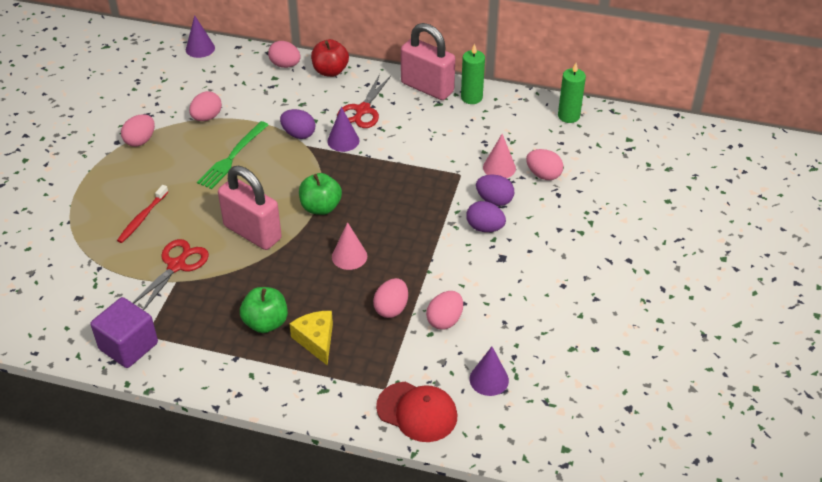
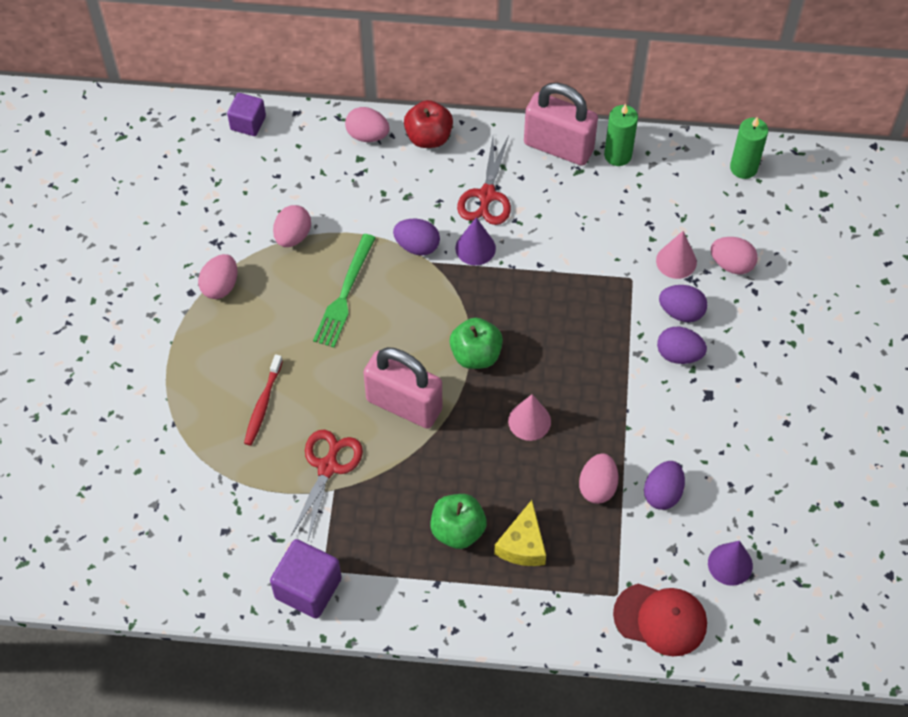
camera: 10 degrees left, 15 degrees up
(200, 48) = (248, 123): purple cone -> purple cube
(316, 340) = (523, 544): yellow cheese -> yellow cheese turned 135 degrees counterclockwise
(445, 320) = (662, 493): pink egg -> purple egg

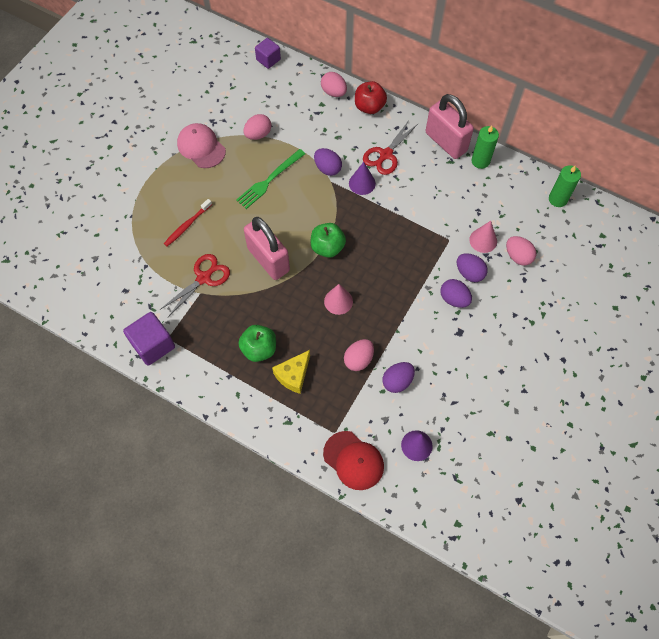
camera: 25 degrees right, 5 degrees up
(220, 286) = (201, 147): pink egg -> pink cap

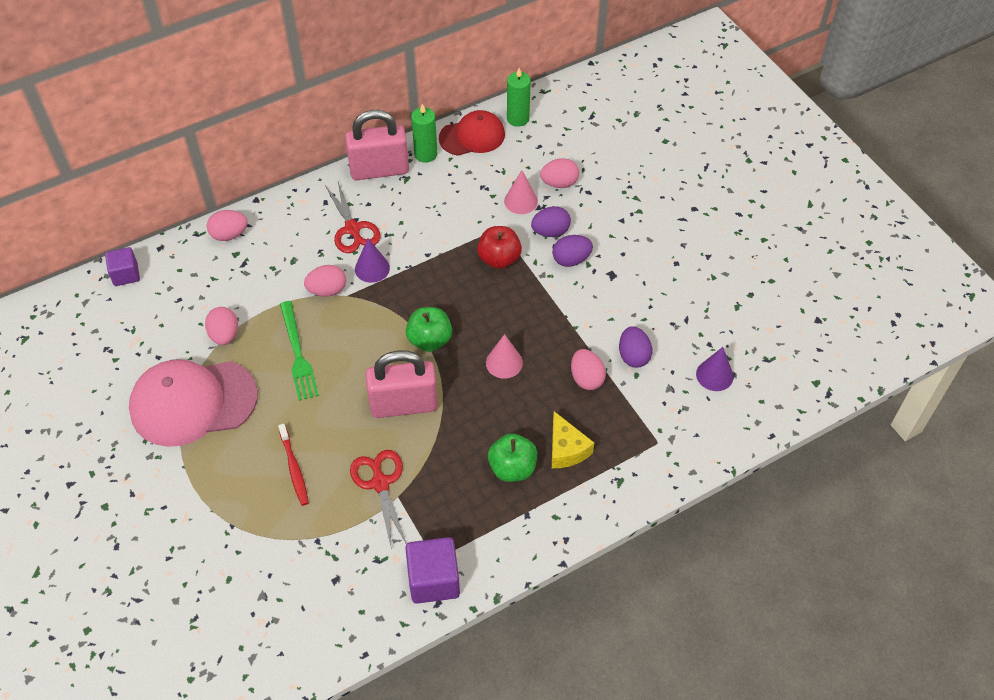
camera: 60 degrees left, 10 degrees down
(201, 147) = (193, 402): pink cap -> pink cap, size x1.62
(327, 168) = (327, 290): purple egg -> pink egg
(353, 460) = (699, 440): red cap -> red cap (472, 136)
(369, 107) = (278, 212): red apple -> red apple (499, 259)

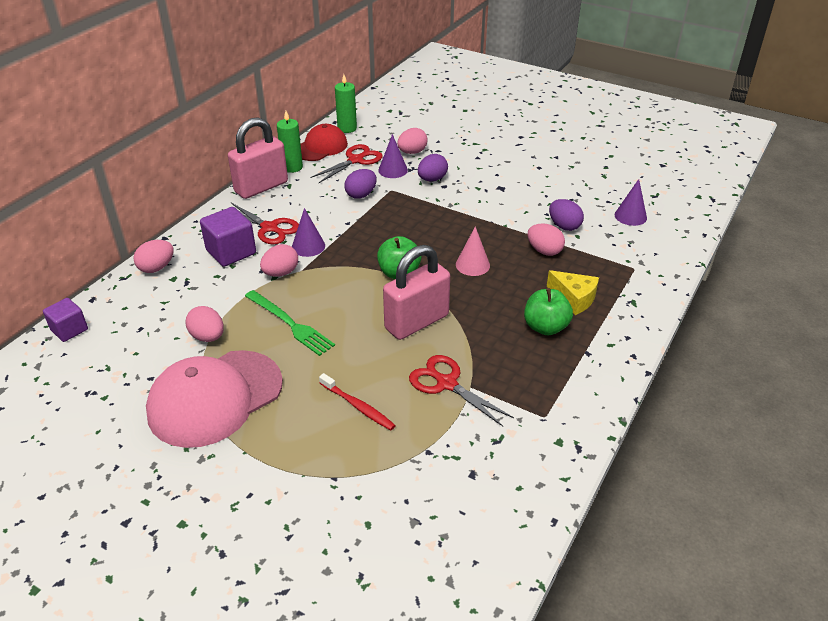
camera: 30 degrees left, 15 degrees down
(433, 580) = (558, 432): purple cube -> purple cube (231, 252)
(494, 170) = (356, 160): none -> red scissors
(499, 259) = (408, 206): red apple -> none
(521, 201) = (393, 170): pink cone -> purple cone
(571, 260) = (463, 189): purple egg -> purple egg (361, 195)

